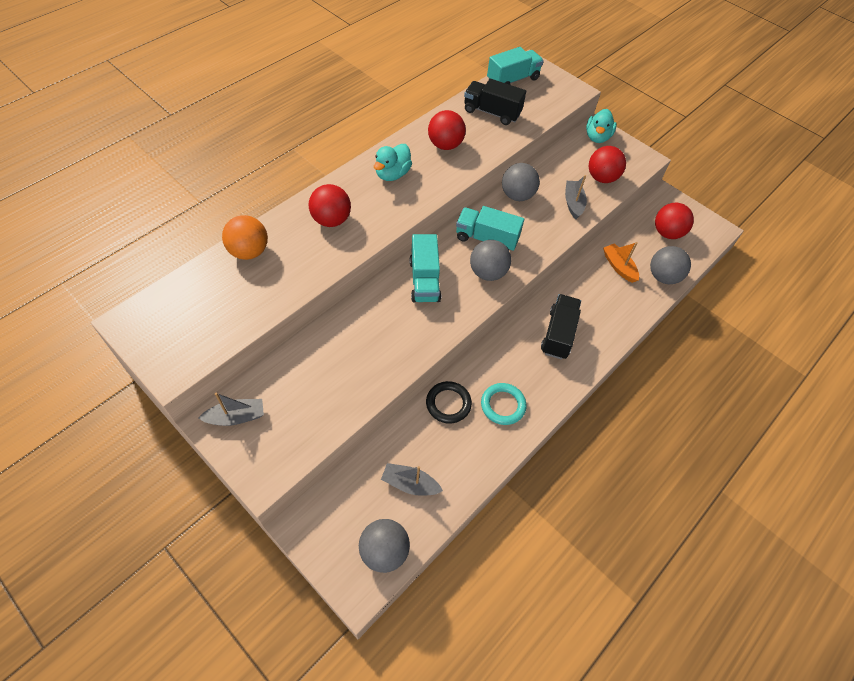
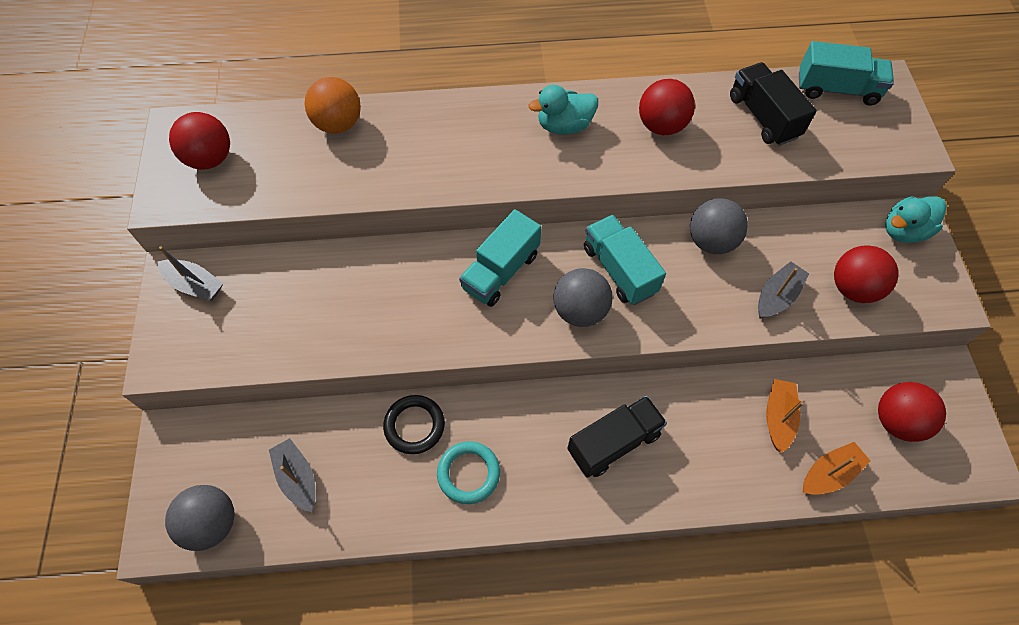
camera: 45 degrees right, 5 degrees up
(331, 220) = (448, 139): red ball -> red ball (210, 159)
(663, 277) = (829, 473): grey ball -> orange boat

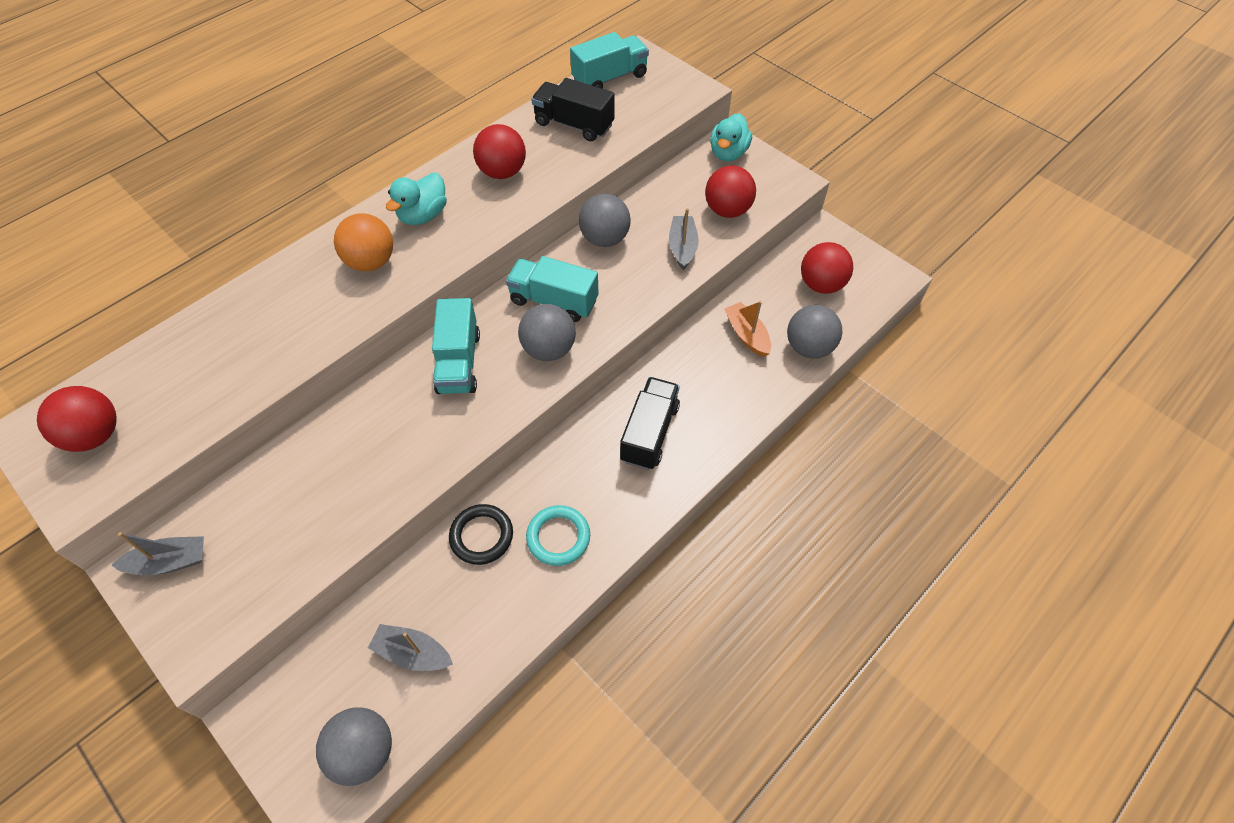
camera: 40 degrees left, 5 degrees down
(338, 124) = (209, 329): orange ball -> orange ball (371, 262)
(829, 473) = (809, 347): orange boat -> grey ball

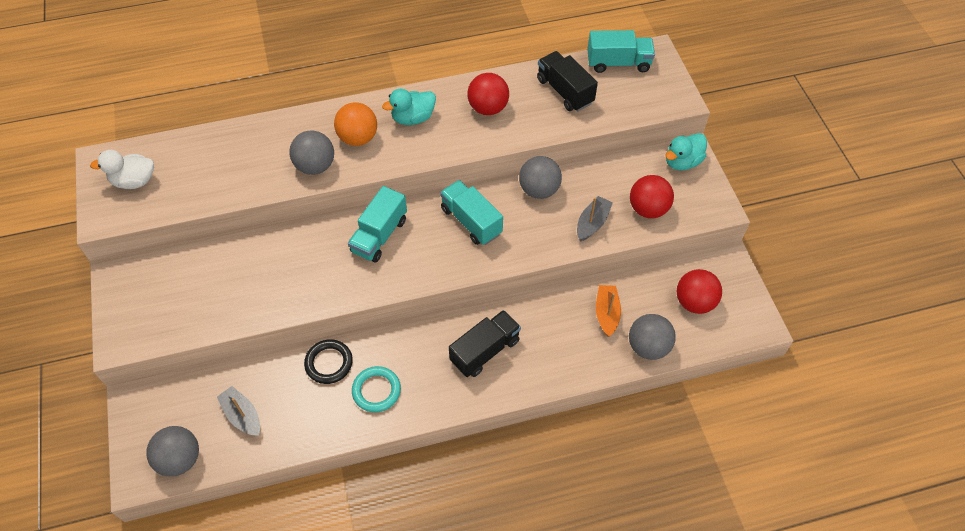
camera: 30 degrees right, 0 degrees up
(96, 435) = (134, 181): red ball -> white duck
(170, 562) = (136, 281): grey boat -> none
(549, 349) = (445, 255): grey ball -> grey ball (315, 166)

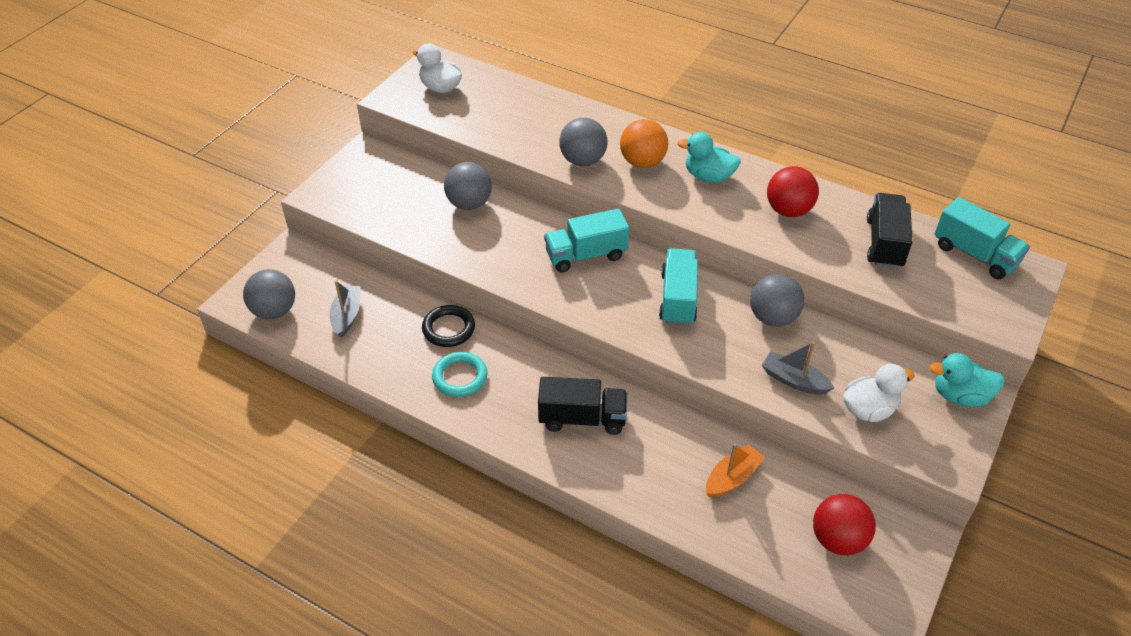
camera: 45 degrees right, 10 degrees down
(592, 223) = (794, 380): grey boat -> grey boat turned 135 degrees counterclockwise
(648, 209) = (869, 409): red ball -> white duck
(648, 347) = (740, 538): grey ball -> grey ball (469, 203)

